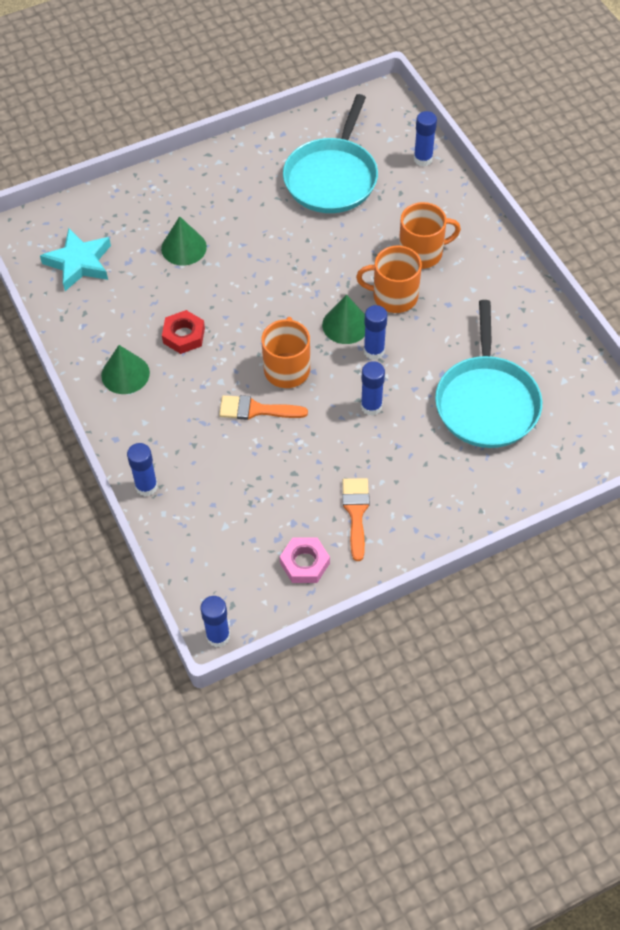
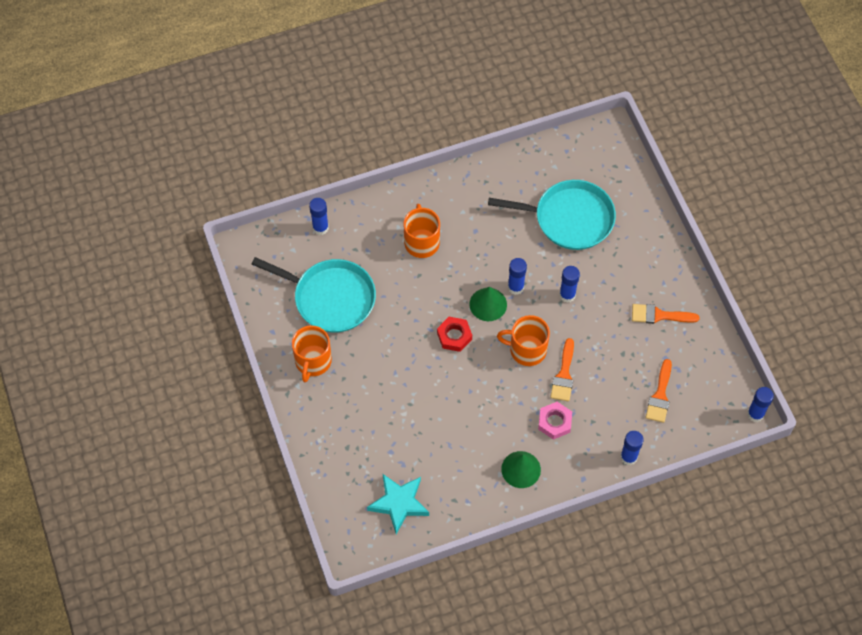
camera: 85 degrees left, 5 degrees up
(184, 247) = (392, 418): green cone -> none
(184, 335) = (486, 423): red nut -> red nut (454, 336)
(236, 518) = (660, 395): none -> orange brush
(304, 563) = (699, 353): pink nut -> pink nut (554, 422)
(393, 296) = (463, 267): orange mug -> orange mug (313, 361)

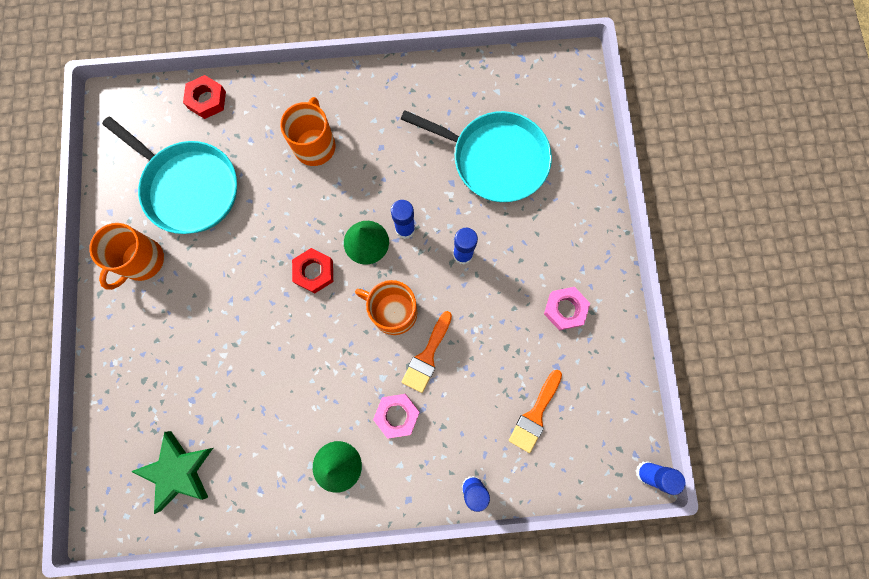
camera: 15 degrees right, 15 degrees up
(320, 228) = (207, 100): blue glue stick -> red nut
(399, 503) = (178, 471): turquoise star -> green star
(659, 315) = (565, 309): orange brush -> pink nut

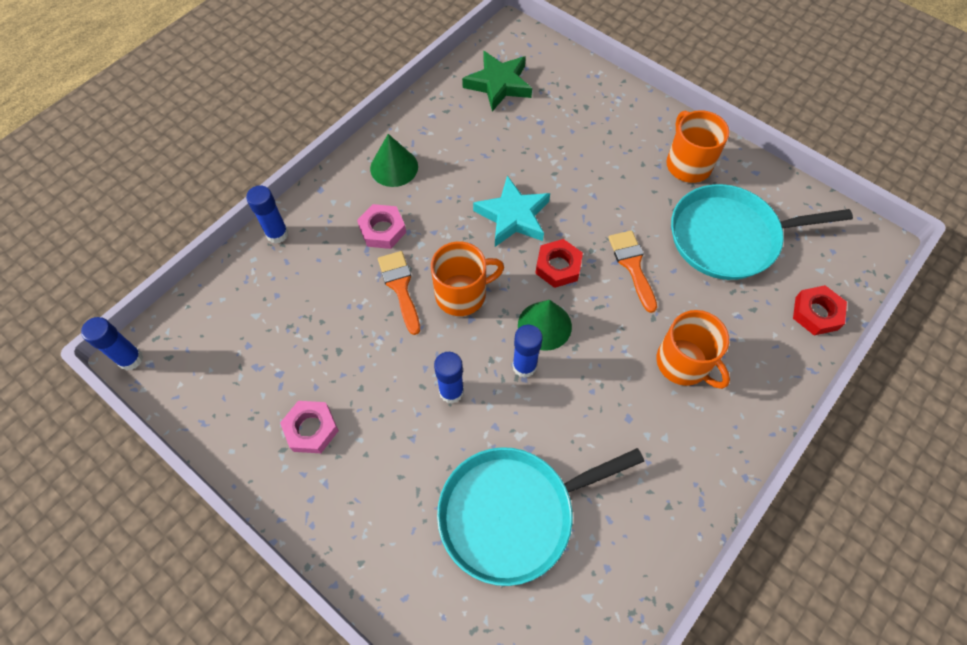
camera: 135 degrees right, 15 degrees down
(300, 338) = (513, 216): none -> turquoise star
(535, 415) = (267, 321): orange brush -> orange brush (632, 266)

